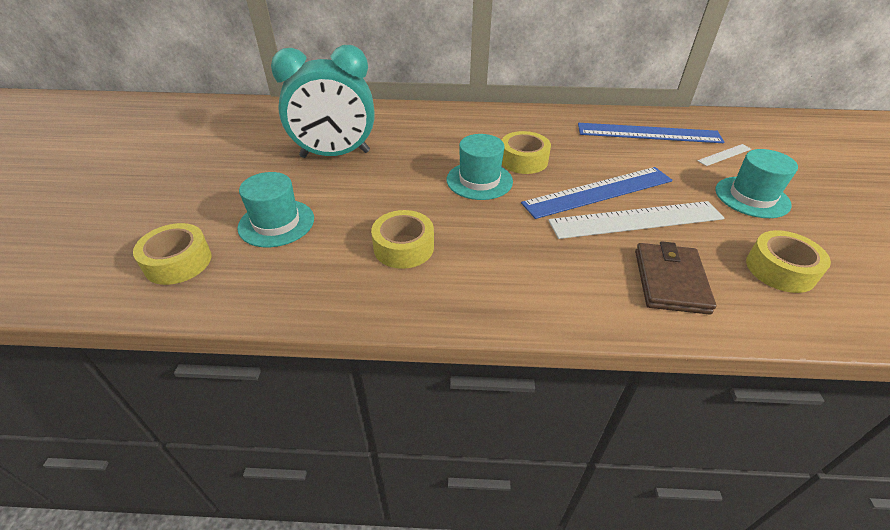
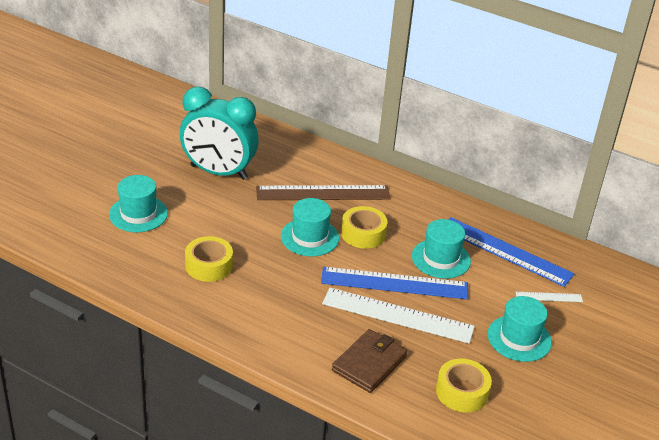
camera: 25 degrees right, 5 degrees down
(178, 262) = (62, 217): yellow tape -> none
(452, 140) = (323, 193): none -> brown ruler
(609, 157) = (441, 259): none -> turquoise hat

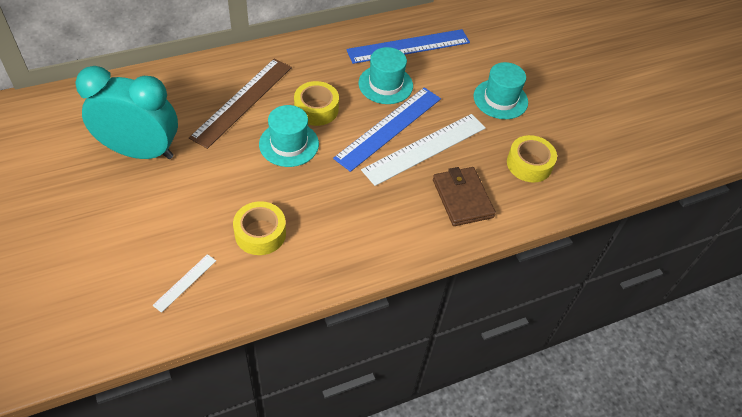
camera: 55 degrees left, 15 degrees up
(138, 214) = (136, 246): turquoise hat -> none
(218, 172) = (140, 152): turquoise clock -> turquoise clock turned 135 degrees counterclockwise
(549, 297) = (473, 57): white ruler -> white ruler (185, 282)

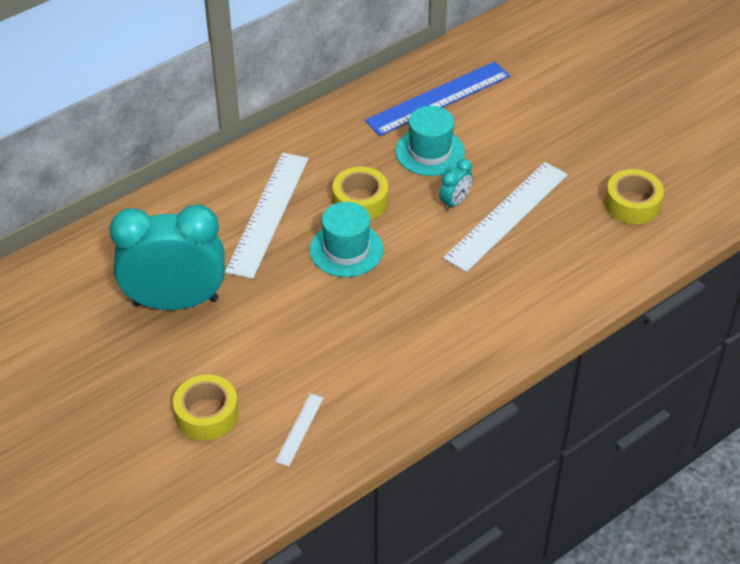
camera: 10 degrees left, 5 degrees down
(242, 101) = (268, 214): brown ruler -> white ruler
(260, 233) = (359, 356): yellow tape -> yellow tape (207, 414)
(389, 127) = (455, 202): blue ruler -> turquoise clock
(462, 198) = (571, 261): brown wallet -> none
(500, 99) = (572, 136): turquoise hat -> none

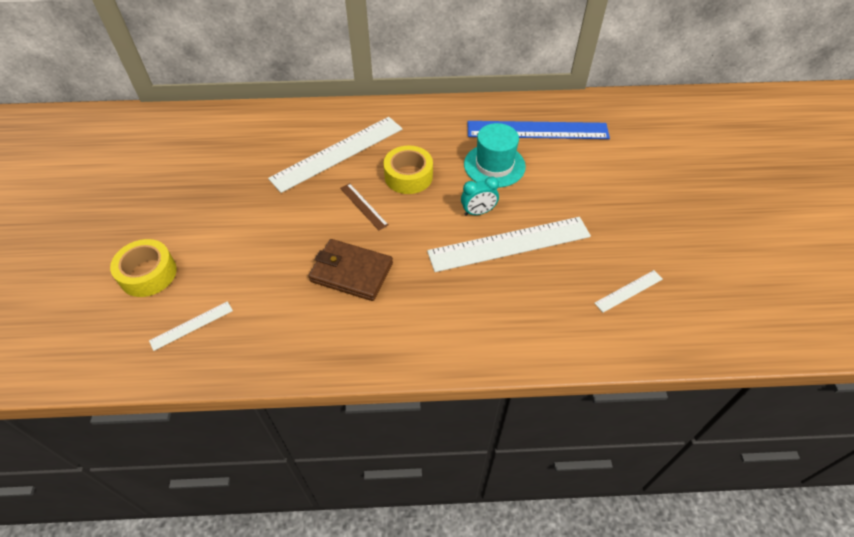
camera: 35 degrees right, 5 degrees up
(175, 302) = (217, 182): turquoise clock -> none
(346, 250) = (363, 206): turquoise hat -> brown ruler
(395, 311) = (351, 272): none -> brown wallet
(632, 204) = (628, 291): yellow tape -> white ruler

